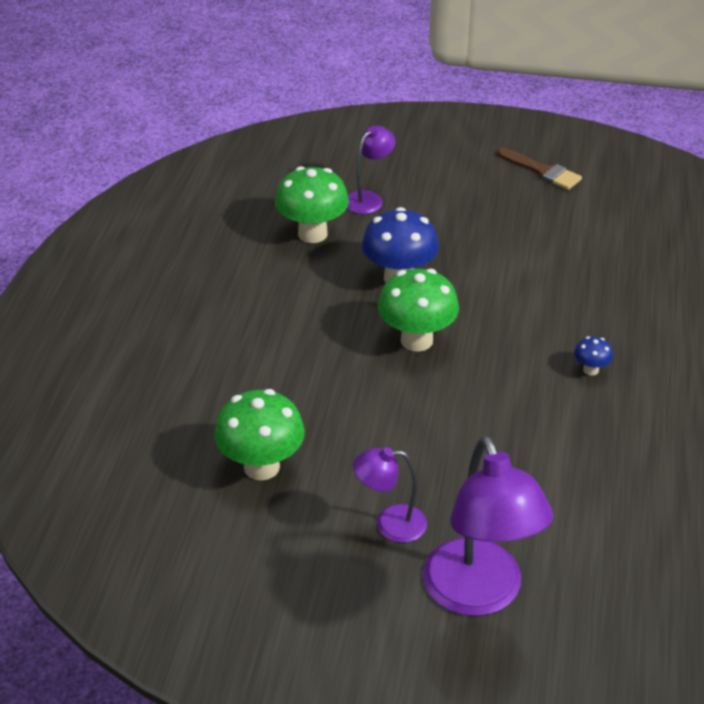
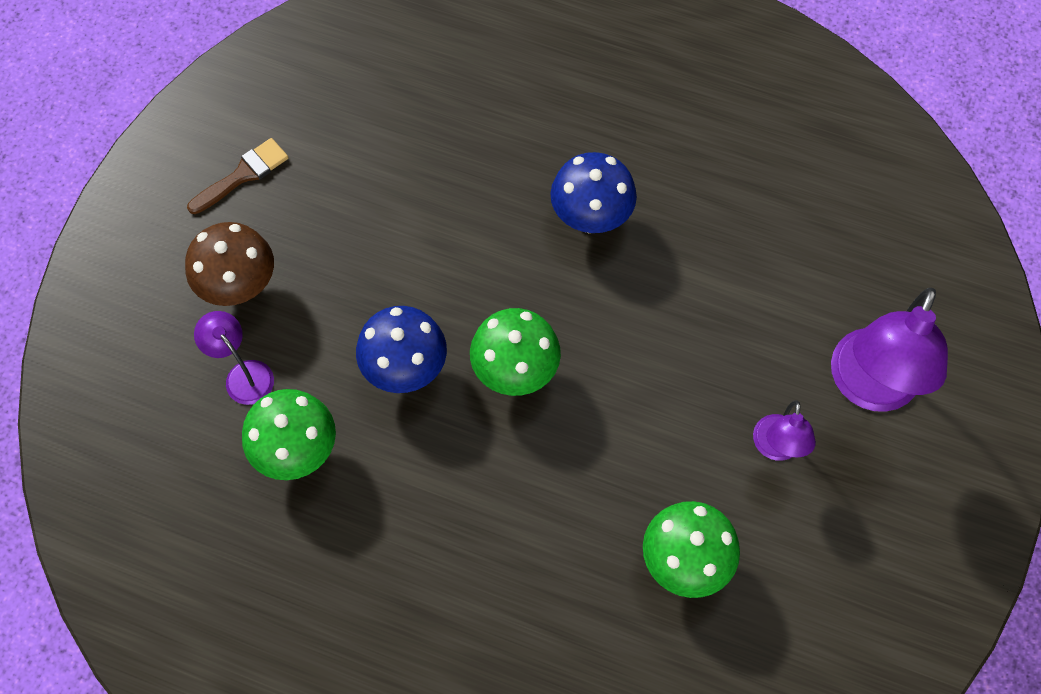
camera: 80 degrees left, 25 degrees up
(442, 185) = (240, 287): none -> brown mushroom
(479, 595) = (868, 387): purple lamp -> purple lamp turned 120 degrees clockwise
(591, 370) = (591, 218): blue mushroom -> blue mushroom, size x2.15

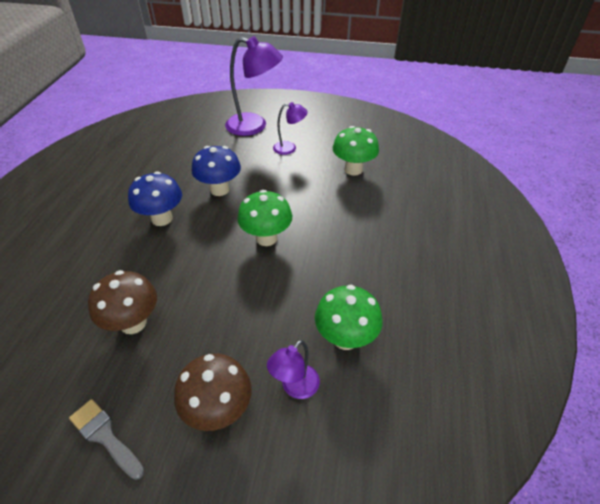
camera: 100 degrees left, 20 degrees down
(243, 175) = (105, 436): brown brush -> grey brush
(388, 191) = (133, 323): none -> brown mushroom
(405, 369) = (273, 289): blue mushroom -> blue mushroom (219, 189)

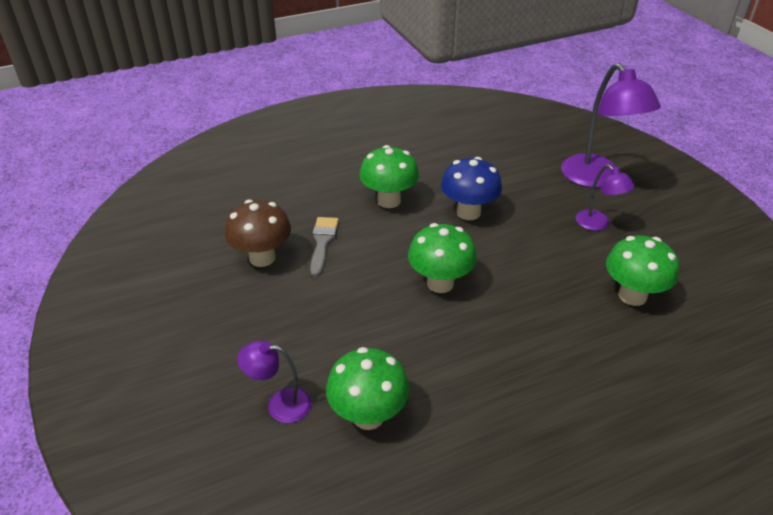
camera: 55 degrees right, 5 degrees down
(105, 436) = (154, 308): grey brush -> grey brush (323, 242)
(162, 219) = (389, 200): blue mushroom -> green mushroom
(218, 410) = (220, 362): brown mushroom -> none

